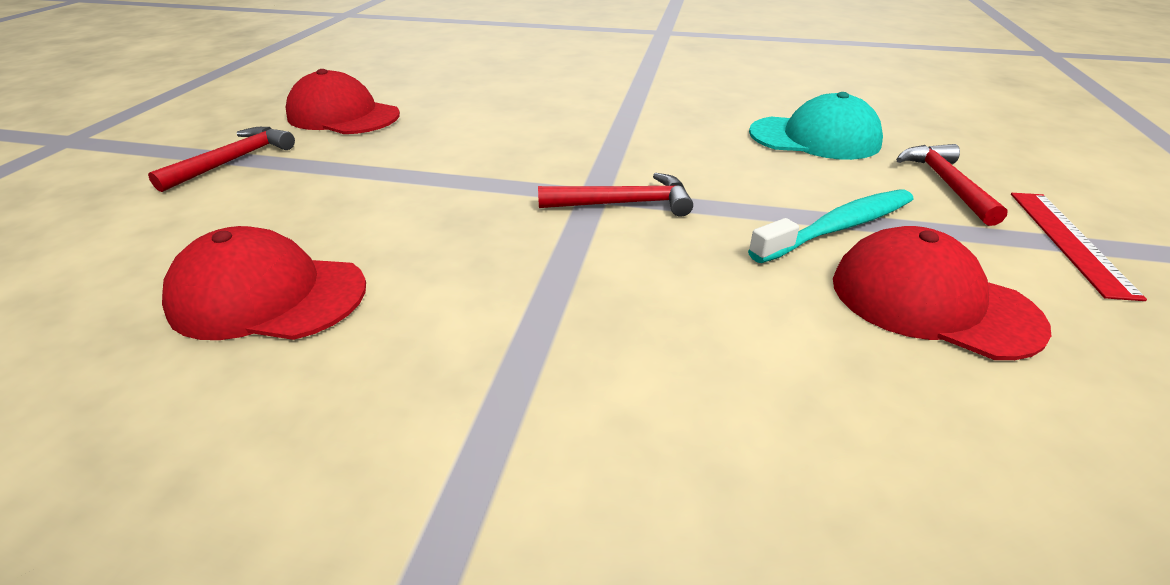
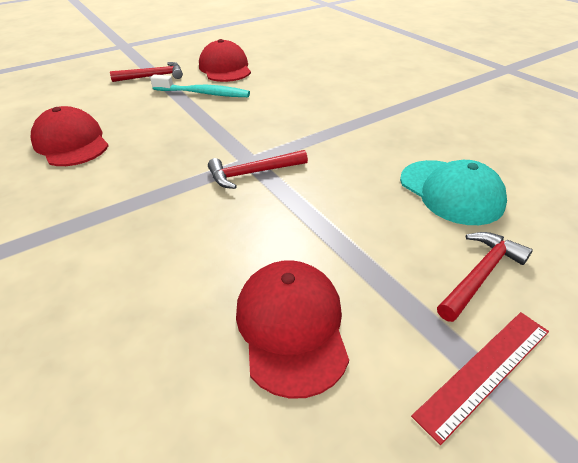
camera: 45 degrees right, 5 degrees up
(623, 203) = (253, 173): red hammer -> red hammer turned 120 degrees clockwise
(838, 228) = (335, 253): turquoise toothbrush -> turquoise toothbrush (204, 93)

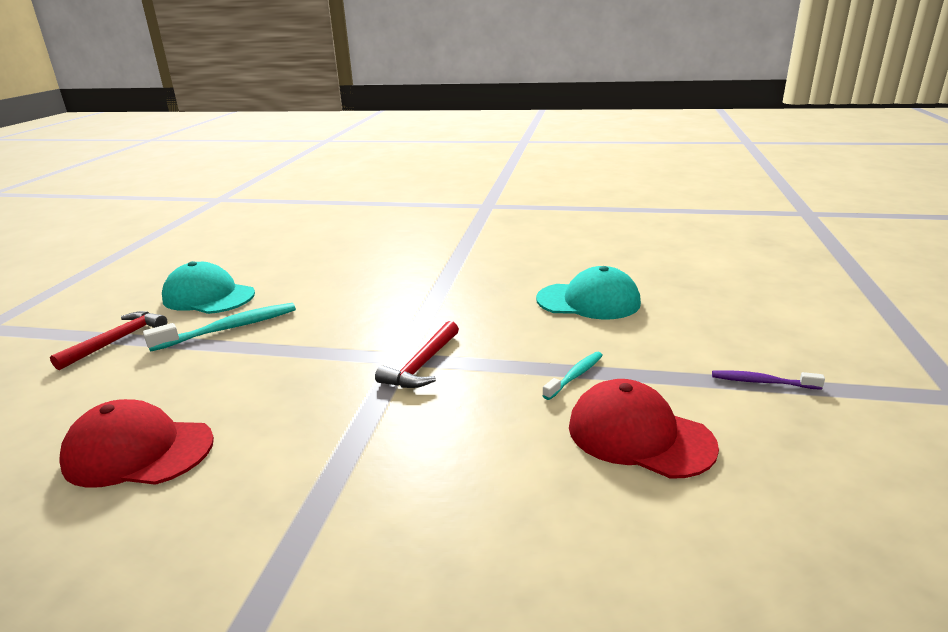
camera: 45 degrees left, 15 degrees down
(225, 68) = (208, 296): red cap -> turquoise cap
(331, 246) = (575, 376): none -> turquoise toothbrush
(480, 275) = (682, 338): red hammer -> none
(485, 371) = (761, 382): red ruler -> purple toothbrush

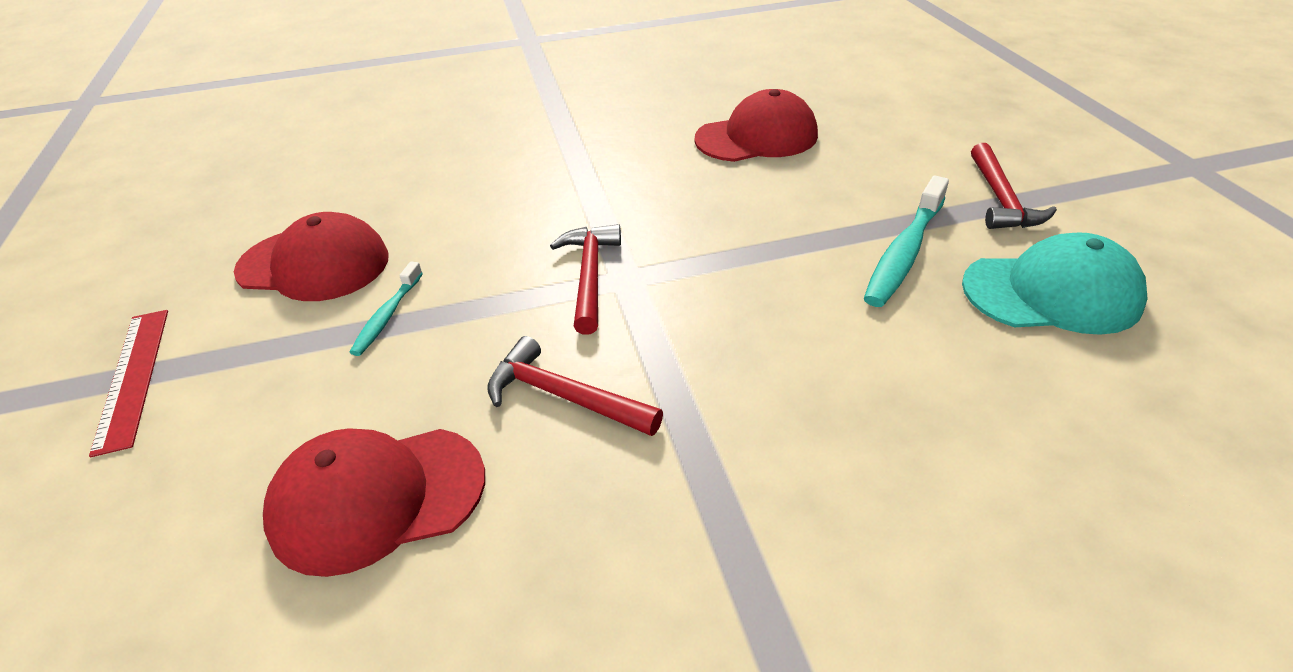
camera: 155 degrees right, 15 degrees up
(484, 313) = (564, 397): none -> red hammer
(588, 301) = (377, 498): turquoise cap -> red cap
(761, 382) = (133, 377): purple toothbrush -> red ruler

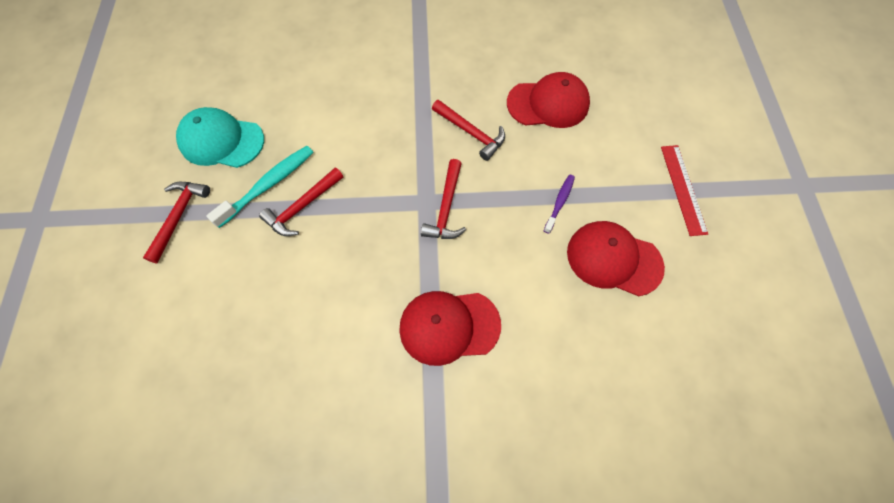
camera: 170 degrees left, 25 degrees up
(387, 316) = (559, 202): turquoise toothbrush -> purple toothbrush
(756, 137) = (284, 339): red cap -> red cap (449, 326)
(826, 238) = (302, 207): none -> red hammer

